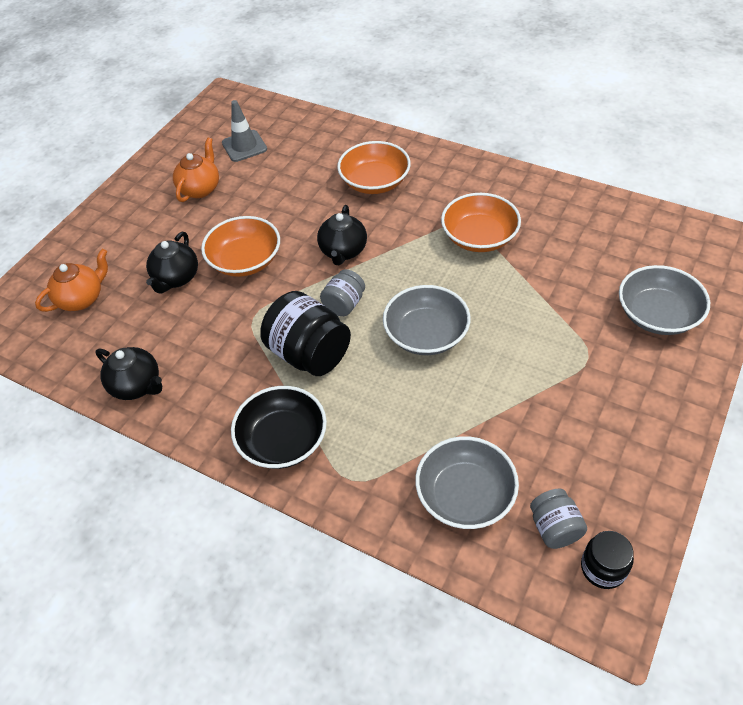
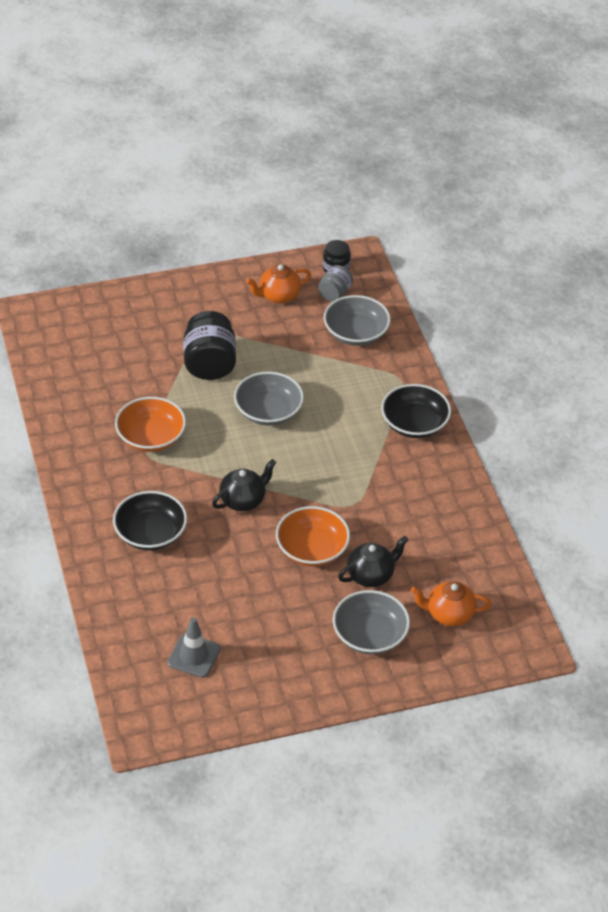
camera: 140 degrees left, 5 degrees down
(137, 386) = (466, 519): black teapot -> none
(200, 189) = (274, 642): orange teapot -> orange teapot (278, 296)
(309, 354) = (346, 455): black jar -> black jar (209, 364)
(344, 304) = (289, 466): grey jar -> none
(375, 182) = (150, 533): orange bowl -> black bowl
(657, 315) = (137, 320): grey bowl -> grey bowl (370, 635)

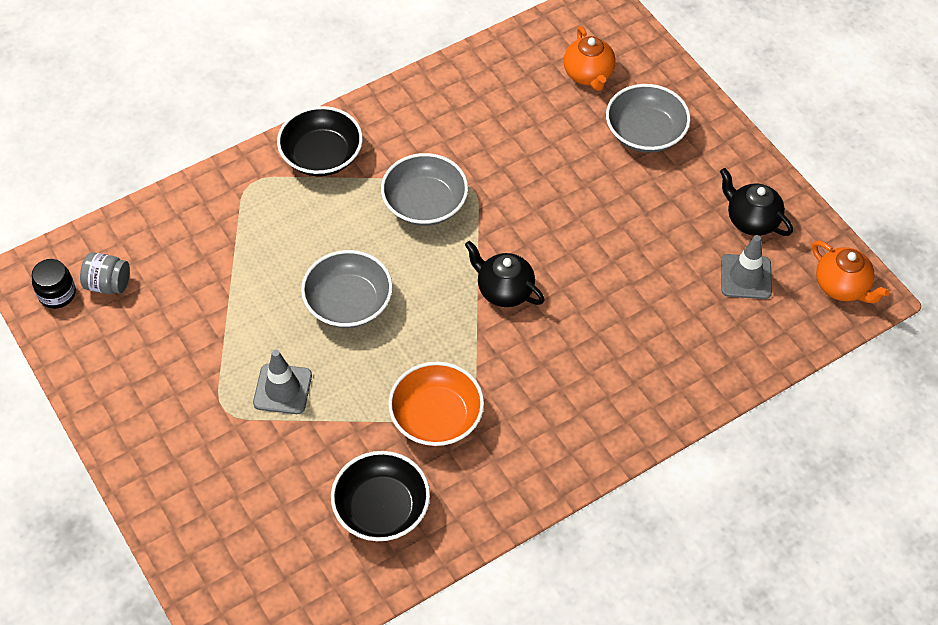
camera: 105 degrees left, 10 degrees up
(150, 533) = (593, 369): black bowl -> black bowl (381, 508)
(209, 364) = (282, 389): black jar -> grey traffic cone
(278, 296) = (128, 345): orange teapot -> orange teapot (842, 287)
(312, 549) = (550, 208): orange bowl -> none
(356, 333) = (179, 245): grey bowl -> grey bowl (425, 204)
(371, 575) = (565, 148): black teapot -> black teapot (751, 220)

